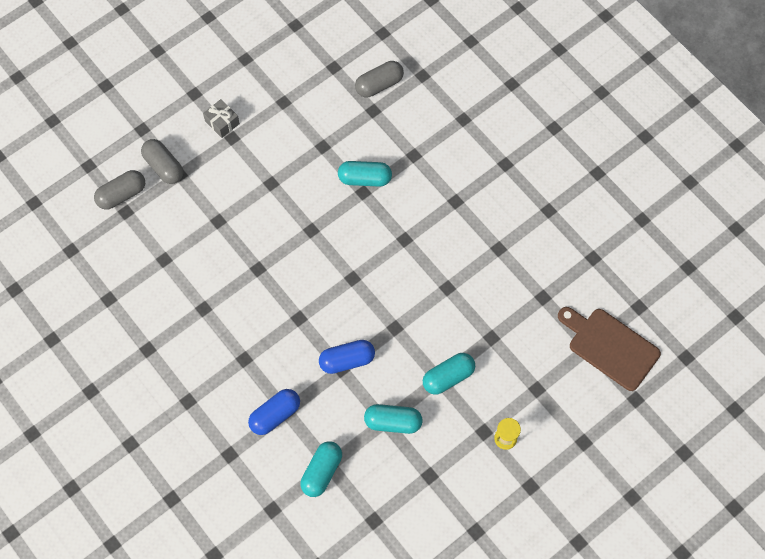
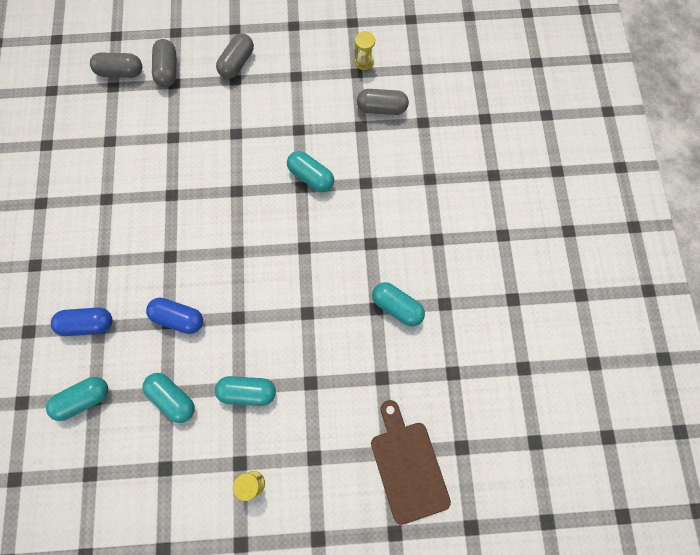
camera: 35 degrees right, 5 degrees up
(222, 122) = (237, 63): grey gift -> grey capsule
(333, 54) = (364, 62): none -> yellow hourglass
(514, 236) = (397, 307): none -> turquoise capsule

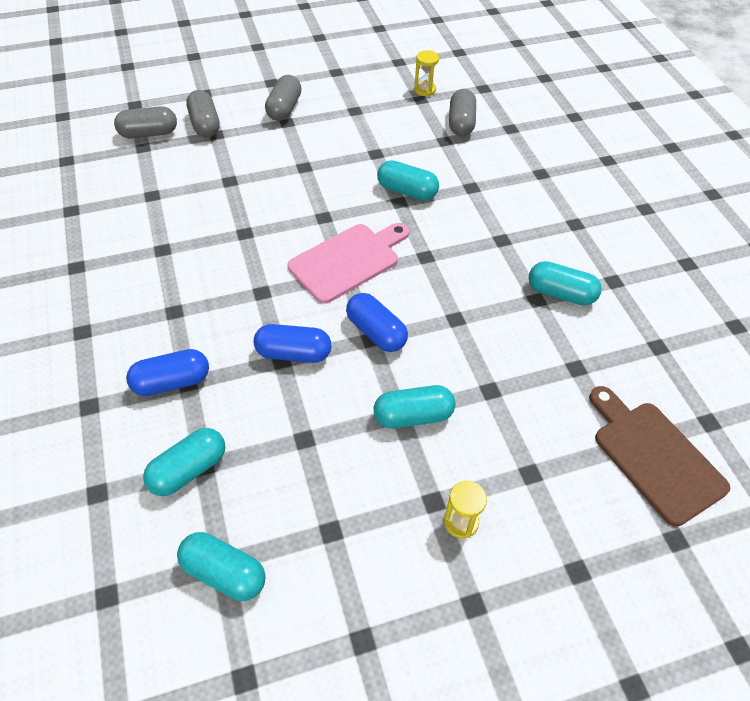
camera: 15 degrees left, 20 degrees down
(172, 398) = (314, 443): turquoise capsule -> turquoise capsule (224, 573)
(242, 239) = (348, 261): none -> pink cutting board
(243, 312) = (376, 332): none -> blue capsule
(382, 108) = (461, 123): grey capsule -> grey capsule turned 75 degrees counterclockwise

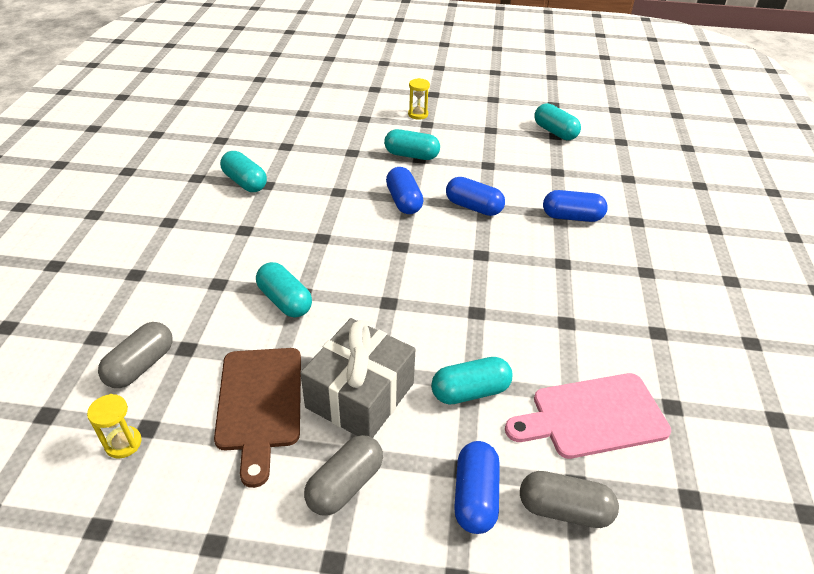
camera: 155 degrees left, 10 degrees down
(188, 470) = (567, 172): turquoise capsule -> turquoise capsule (470, 391)
(205, 124) = (475, 496): grey capsule -> blue capsule
(304, 150) = (360, 395): none -> grey gift
(348, 261) = (391, 255): pink cutting board -> pink cutting board (593, 416)
(654, 457) = (290, 105): brown cutting board -> brown cutting board (260, 403)

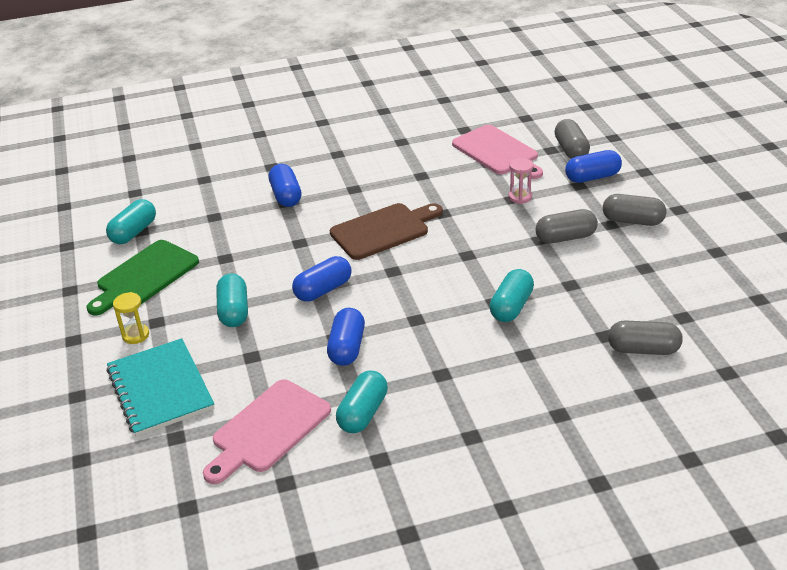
camera: 110 degrees left, 5 degrees down
(123, 443) = (704, 320): yellow hourglass -> none
(260, 403) = (614, 276): brown cutting board -> brown cutting board (383, 230)
(272, 143) = (268, 429): none -> pink cutting board
(352, 114) = (160, 389): none -> turquoise notebook
(360, 395) = (565, 237): grey gift -> grey capsule
(470, 391) = (520, 197): turquoise capsule -> pink hourglass
(473, 207) = (305, 248): blue capsule -> blue capsule (347, 348)
(488, 127) = (144, 276): none -> green cutting board

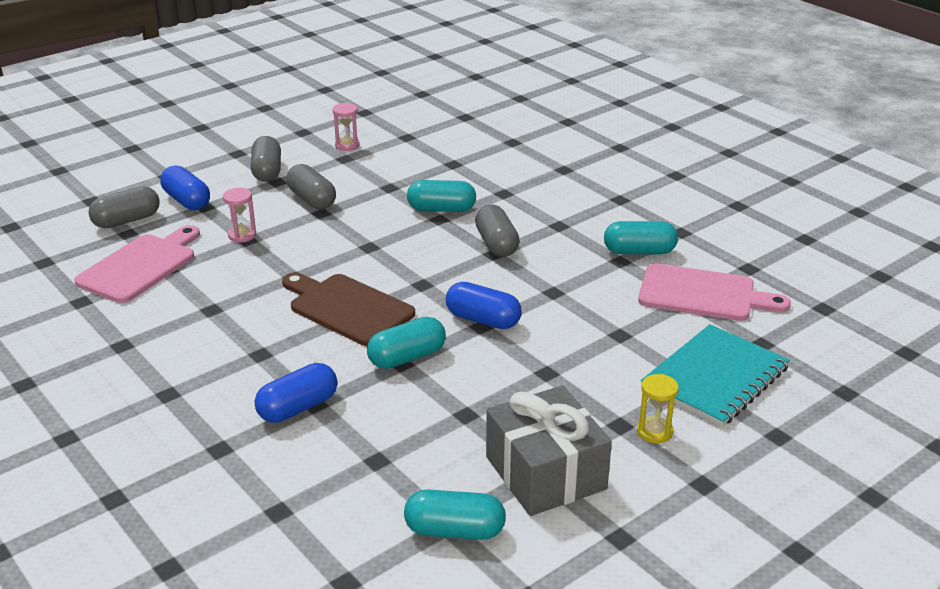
camera: 115 degrees left, 5 degrees down
(144, 276) = (545, 473): green cutting board -> grey gift
(234, 311) = (560, 370): turquoise capsule -> turquoise capsule (407, 357)
(347, 348) = (563, 281): blue capsule -> none
(643, 349) = (460, 147): grey capsule -> grey capsule (496, 244)
(674, 274) = (347, 145): none -> pink hourglass

